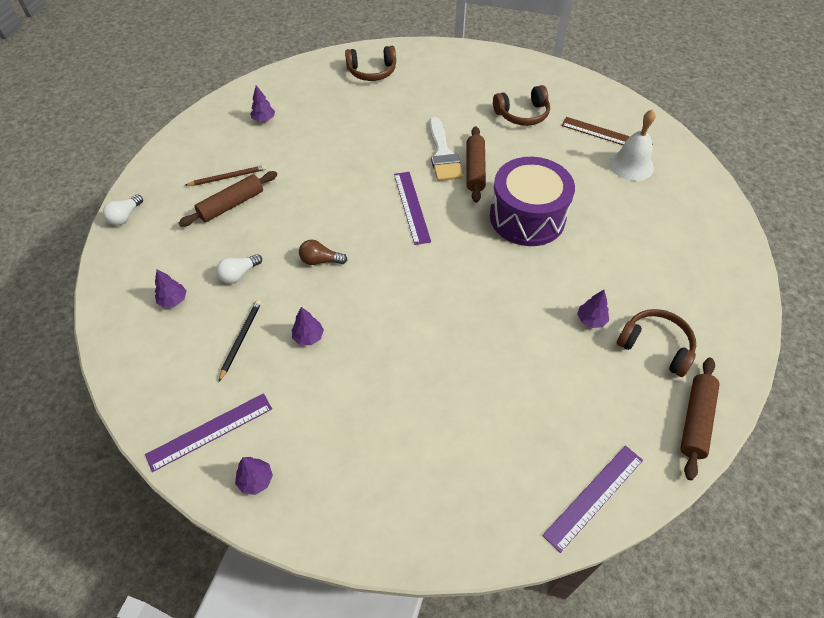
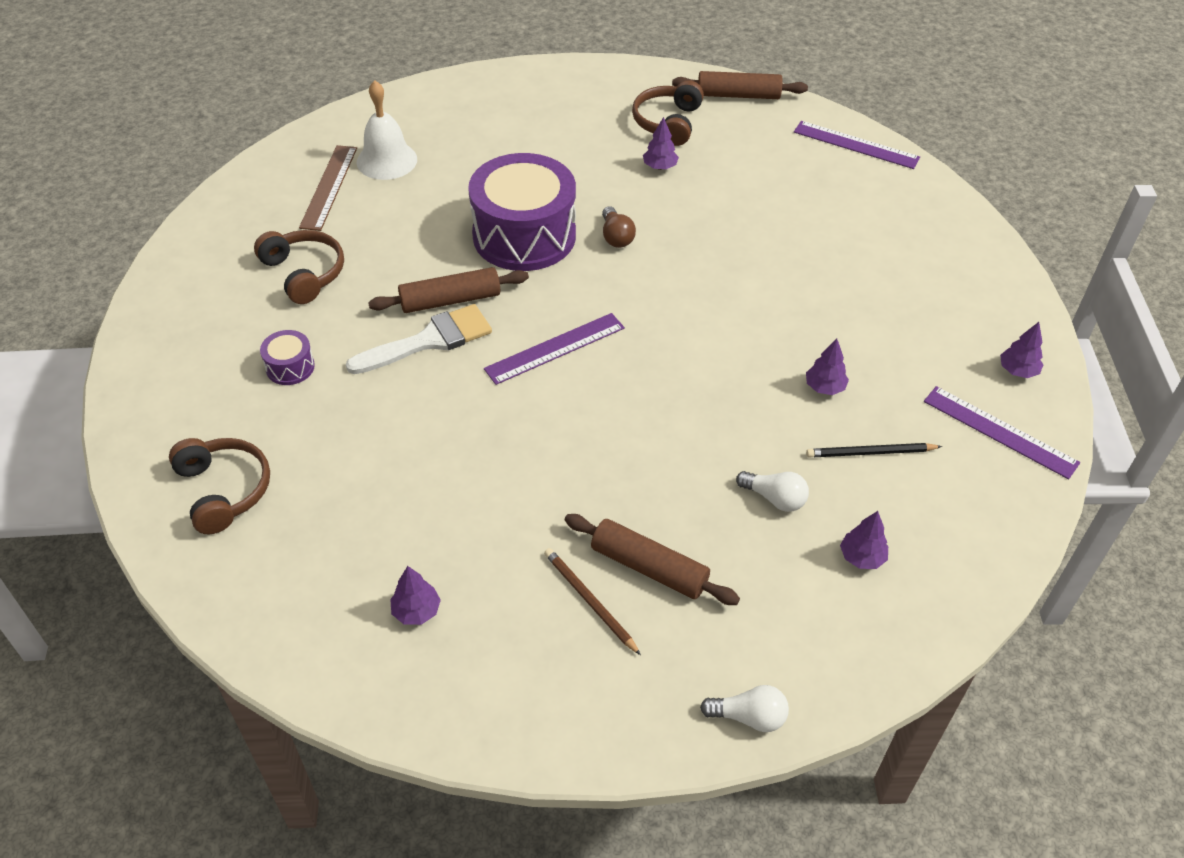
camera: 110 degrees left, 5 degrees down
(320, 260) = (701, 416): brown light bulb -> brown light bulb (616, 237)
(445, 100) = (290, 367): none -> purple drum

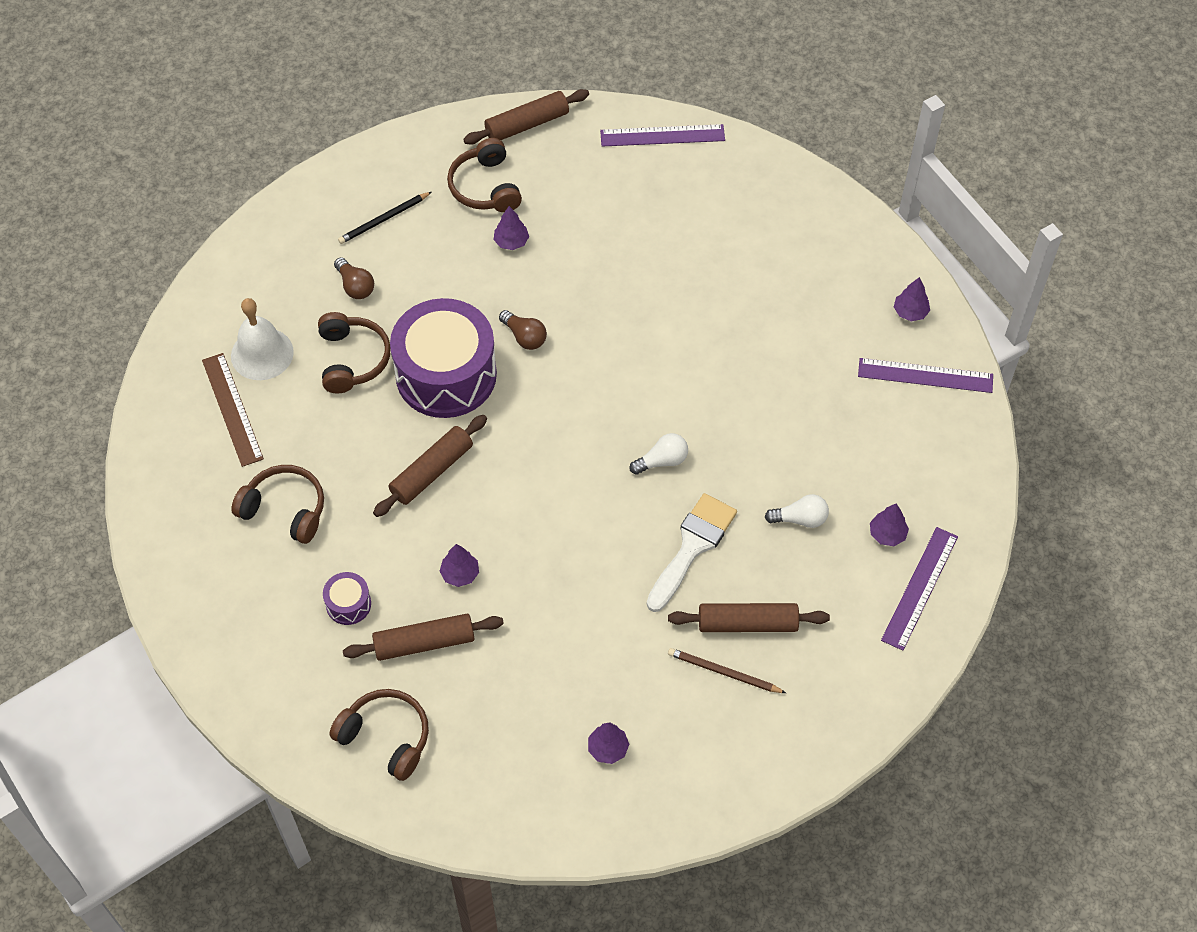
camera: 30 degrees left, 10 degrees up
(326, 429) = (424, 643): none -> brown rolling pin
(429, 340) = (444, 519): white brush -> white brush (692, 546)
(455, 193) = (352, 359): none -> brown headphones
(502, 146) = (355, 286): none -> brown light bulb
(555, 348) = (551, 473): purple ruler -> purple ruler (920, 588)
(748, 717) = (882, 696): white light bulb -> white light bulb (662, 461)
(824, 387) = (779, 401): purple tree -> purple tree (460, 574)
(870, 453) = (845, 443): black pencil -> black pencil (383, 219)

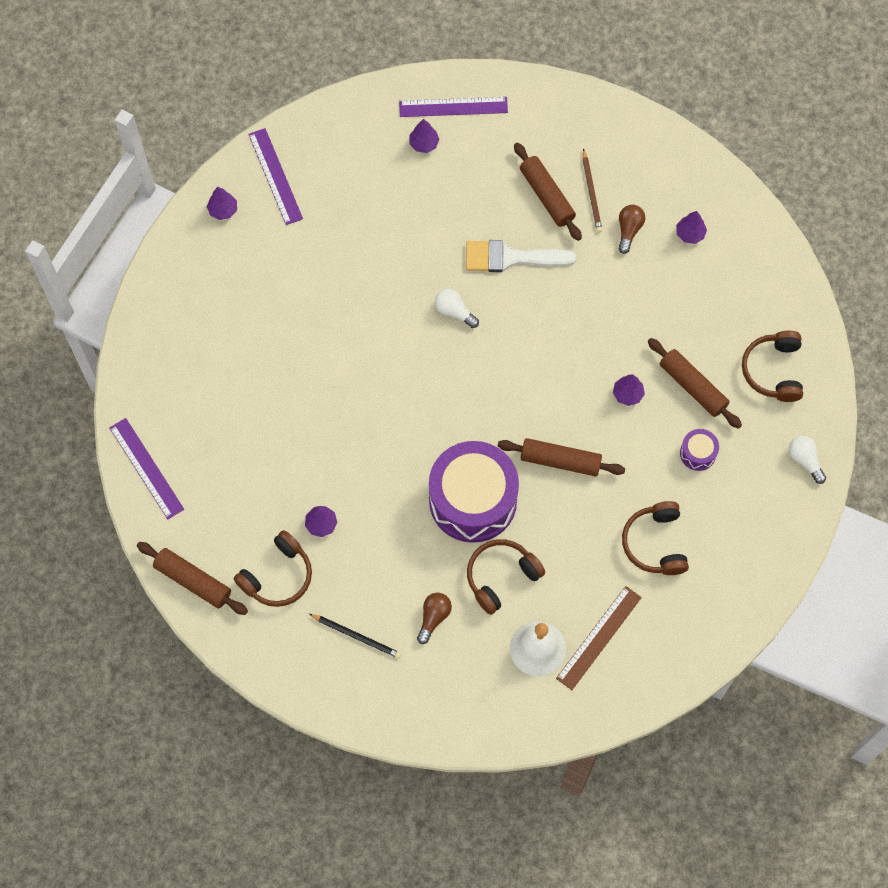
camera: 120 degrees left, 10 degrees up
(524, 337) = (405, 463): brown light bulb -> brown light bulb (629, 230)
(800, 519) = (445, 202): white light bulb -> white light bulb (805, 460)

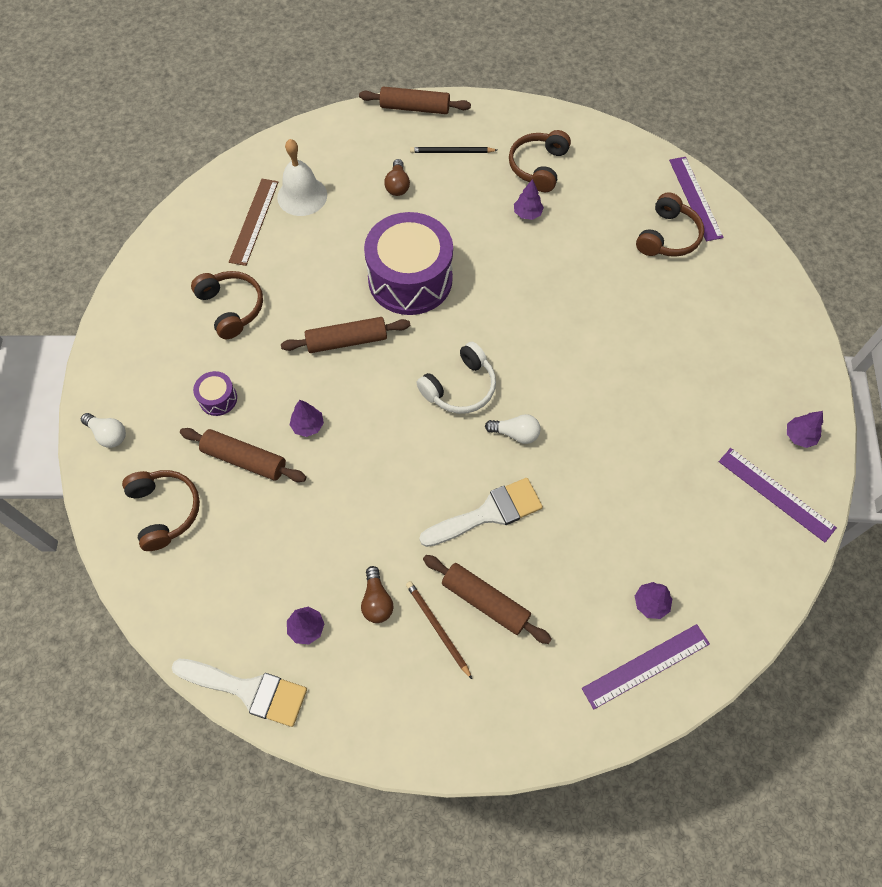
camera: 155 degrees right, 5 degrees down
(146, 468) = (695, 198): purple ruler -> purple ruler turned 45 degrees clockwise
(193, 581) = (601, 140): brown rolling pin -> brown rolling pin (415, 108)
(480, 372) = (460, 387): none -> white headphones
(501, 577) = (356, 233): brown headphones -> brown headphones (668, 237)
(748, 210) = (248, 690): none -> white brush

